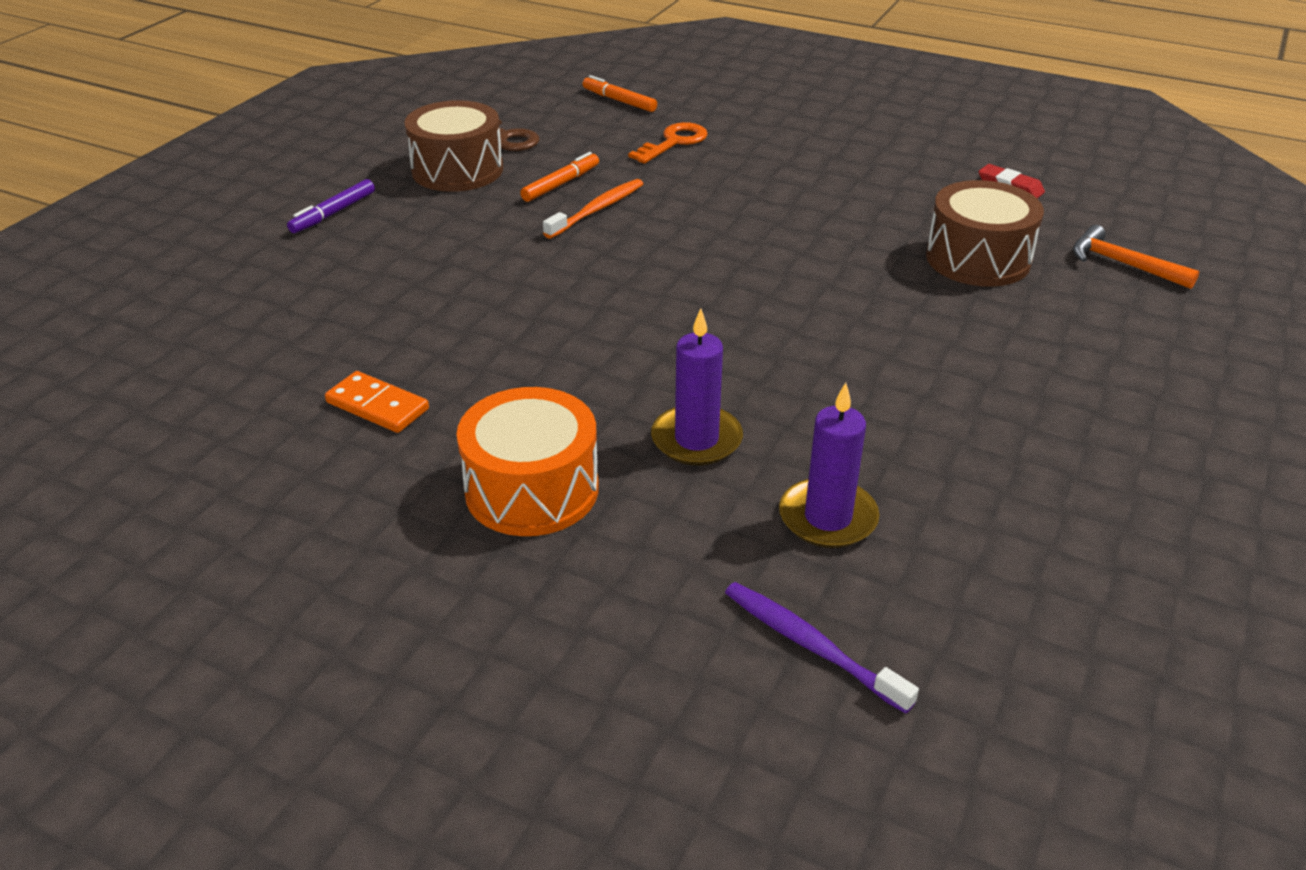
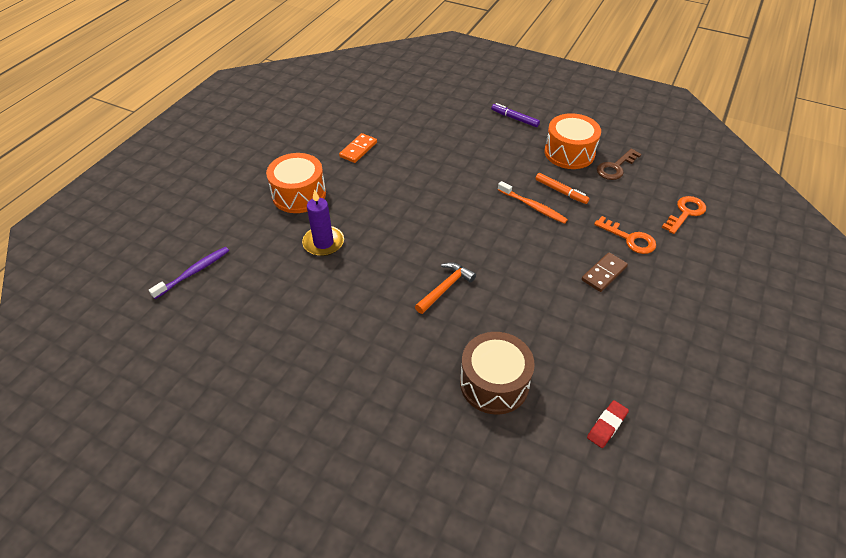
camera: 90 degrees right, 10 degrees up
(457, 170) = (569, 153): brown drum -> orange drum
(619, 101) = (685, 213): orange marker -> orange key
(748, 166) = (604, 273): none -> brown domino
(828, 517) = (263, 284): purple candle -> none
(1123, 264) = (494, 475): orange hammer -> orange hammer (445, 288)

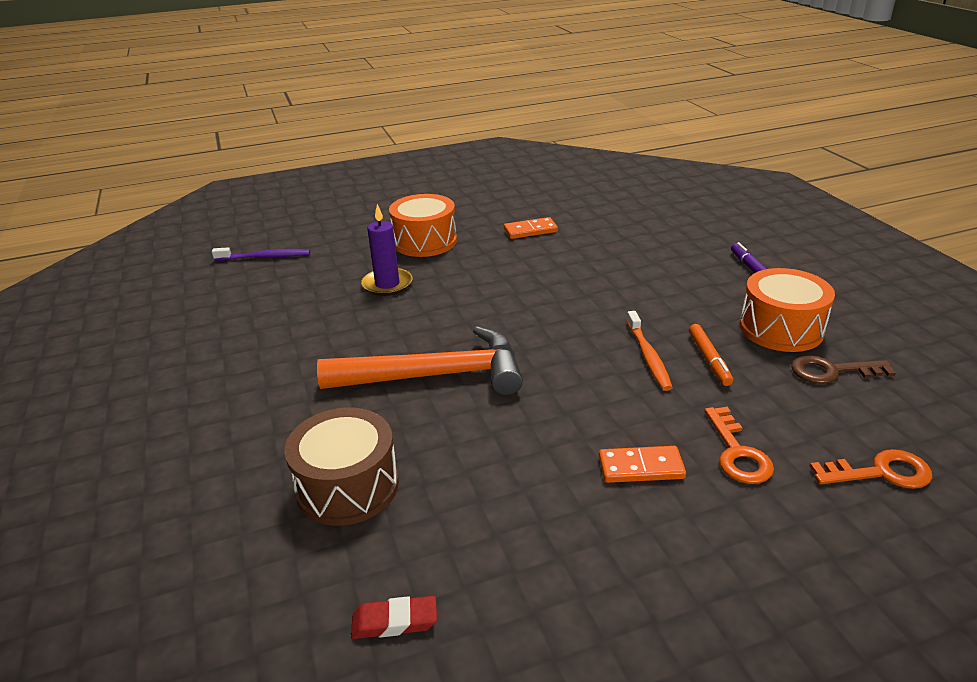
camera: 45 degrees right, 15 degrees down
(445, 288) = (435, 376): orange hammer -> orange hammer, size x1.97
(604, 273) = (641, 467): brown domino -> orange domino

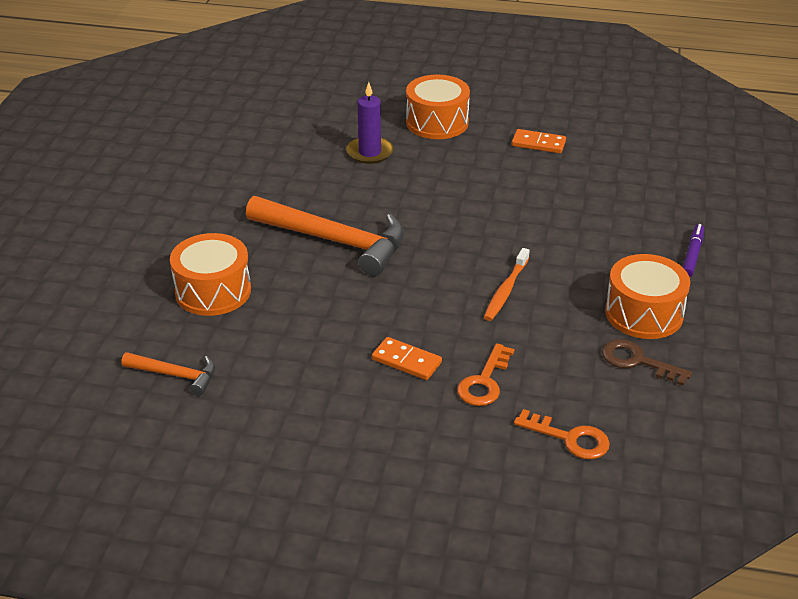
camera: 30 degrees right, 5 degrees up
(265, 257) = (299, 92): purple toothbrush -> none
(347, 486) = (213, 291): brown drum -> orange drum
(394, 621) = (175, 375): red eraser -> orange hammer
(709, 359) = (550, 312): orange marker -> none

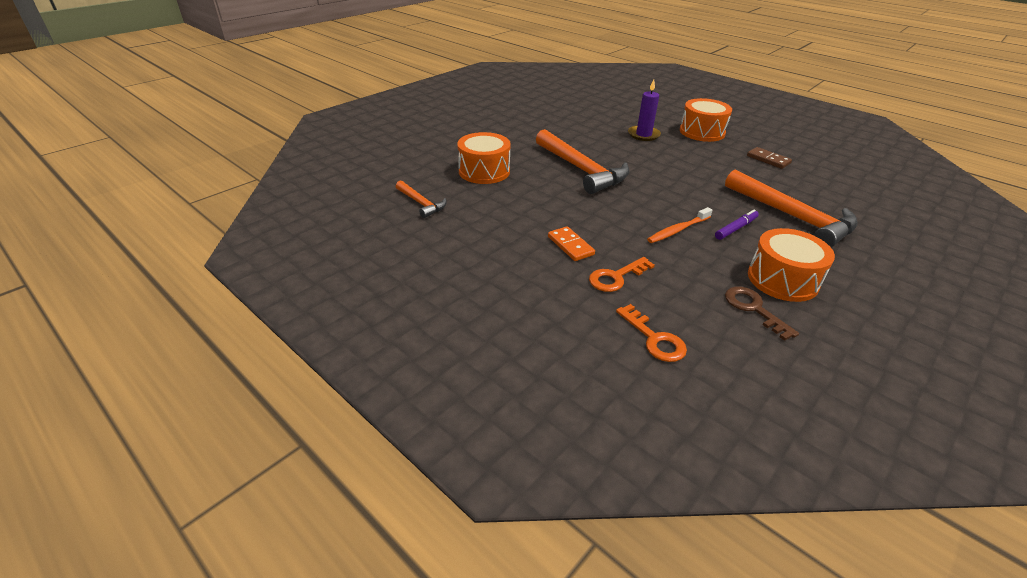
camera: 30 degrees right, 0 degrees up
(538, 144) = (768, 160): orange domino -> brown domino
(609, 223) = (792, 217): none -> orange hammer
(692, 255) = (853, 256): purple marker -> purple marker (735, 229)

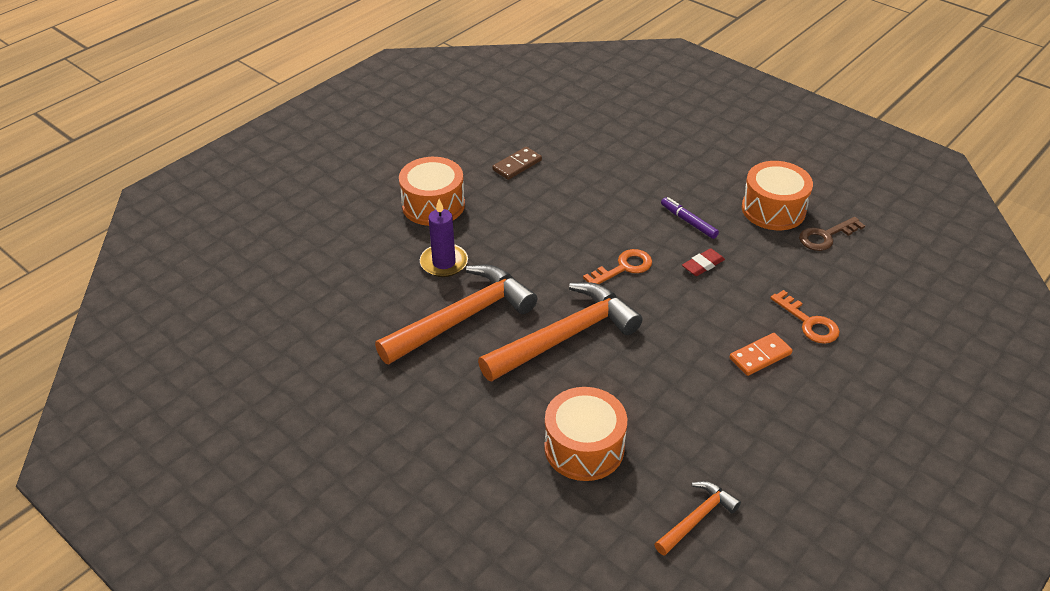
camera: 90 degrees left, 5 degrees up
(654, 339) = (894, 305): orange key -> orange key (623, 268)
(678, 230) = (703, 265): orange toothbrush -> red eraser
(792, 217) = (654, 178): orange hammer -> orange hammer (462, 318)

